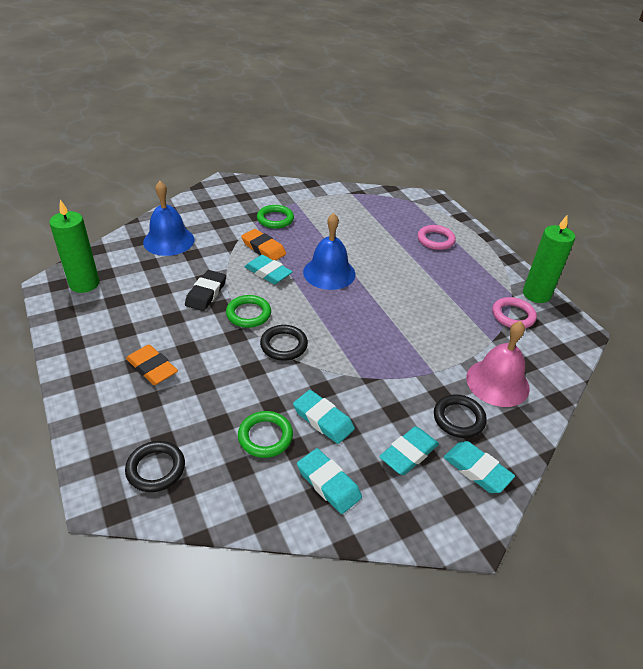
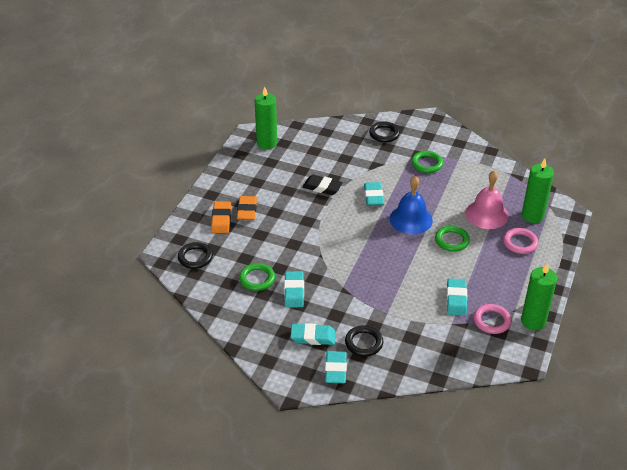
camera: 50 degrees right, 0 degrees up
(169, 240) = (342, 141): blue bell -> none
(206, 293) = (322, 187): black eraser -> black eraser turned 45 degrees clockwise
(248, 314) = (329, 214): green ring -> green ring (452, 241)
(263, 248) = (392, 179): orange eraser -> orange eraser (221, 219)
(284, 345) = (325, 243): black ring -> black ring (384, 134)
(328, 483) = (257, 319): turquoise eraser -> turquoise eraser (456, 299)
(412, 214) = (532, 216): none -> green candle
(497, 382) = (416, 344): pink bell -> pink bell (486, 214)

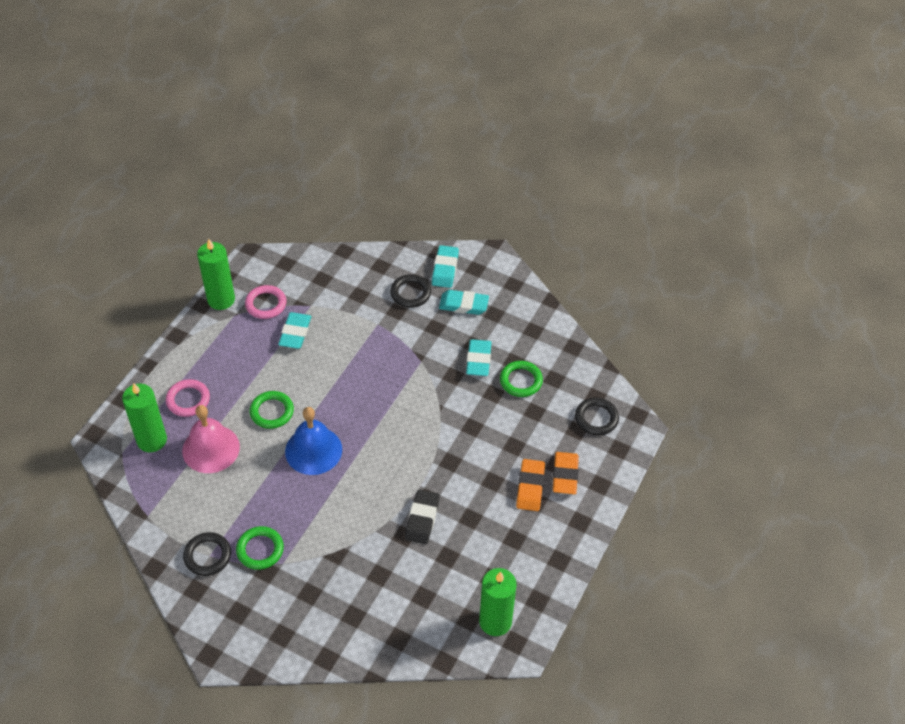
camera: 175 degrees left, 10 degrees up
(322, 187) = (422, 519): black eraser -> black eraser turned 75 degrees clockwise
(373, 196) = (353, 495): turquoise eraser -> none
(384, 134) = (306, 623): black ring -> black ring (207, 556)

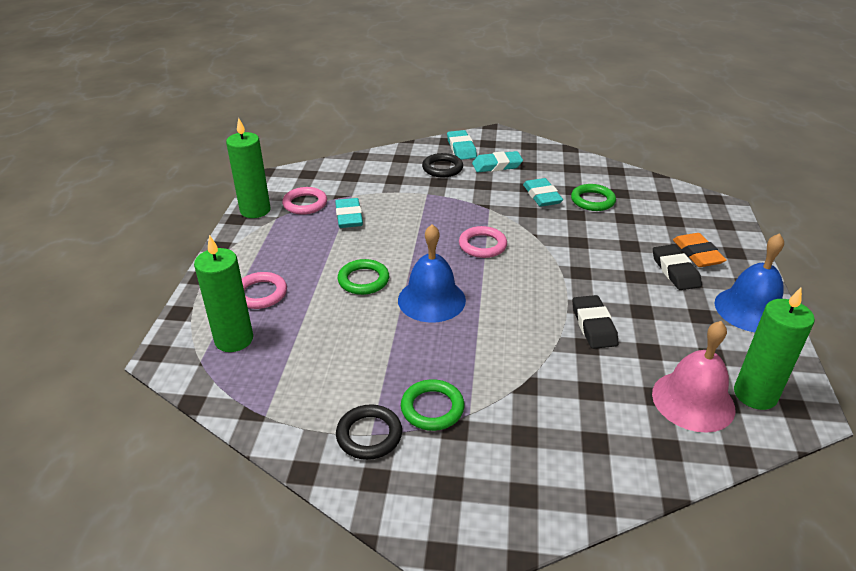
camera: 20 degrees left, 15 degrees down
(211, 448) = (312, 328): pink bell -> pink bell (693, 401)
(388, 404) = (482, 245): none -> pink ring
(530, 487) = (675, 271): orange eraser -> black eraser
(559, 547) = (750, 309): none -> blue bell
(596, 418) = (683, 209): black ring -> none

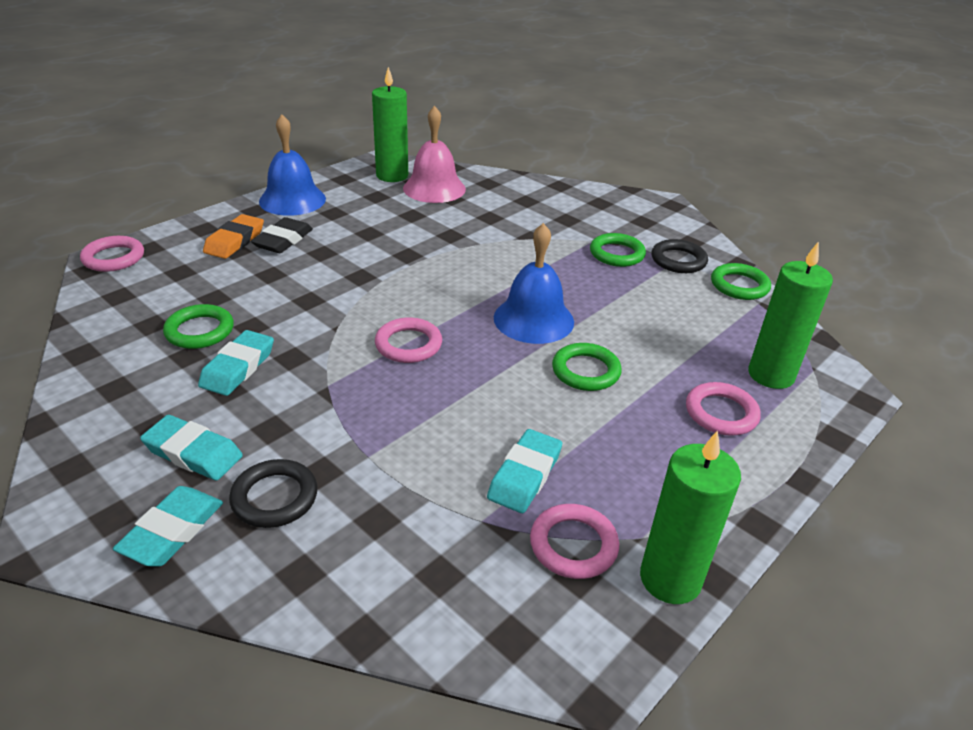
camera: 145 degrees left, 0 degrees up
(292, 431) = (739, 285): none -> green ring
(593, 325) = (423, 241): black eraser -> none
(722, 209) = (113, 258): none -> pink ring

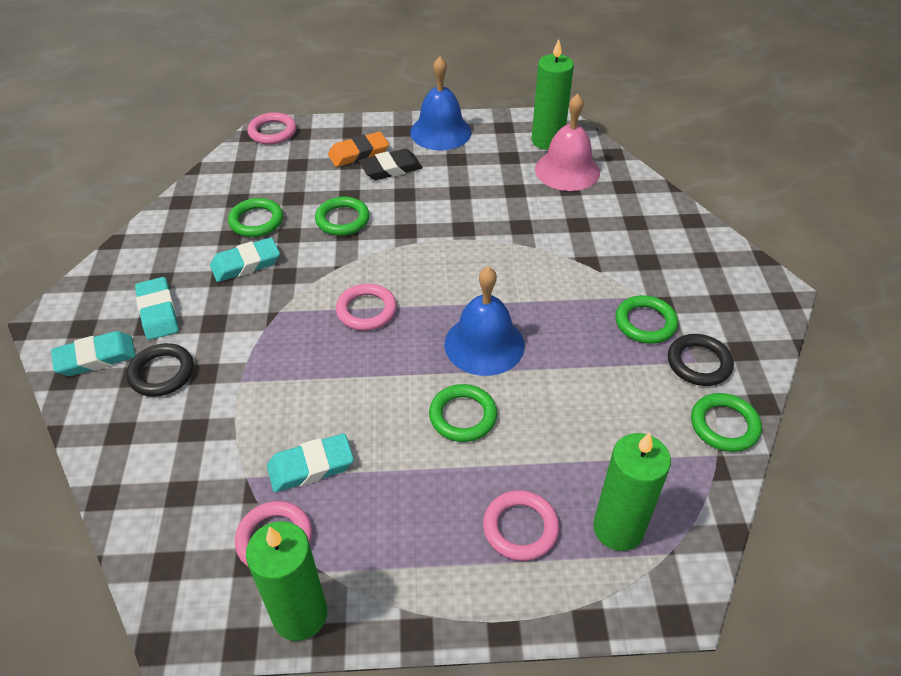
camera: 45 degrees right, 10 degrees up
(290, 293) = (342, 219): none -> green ring

